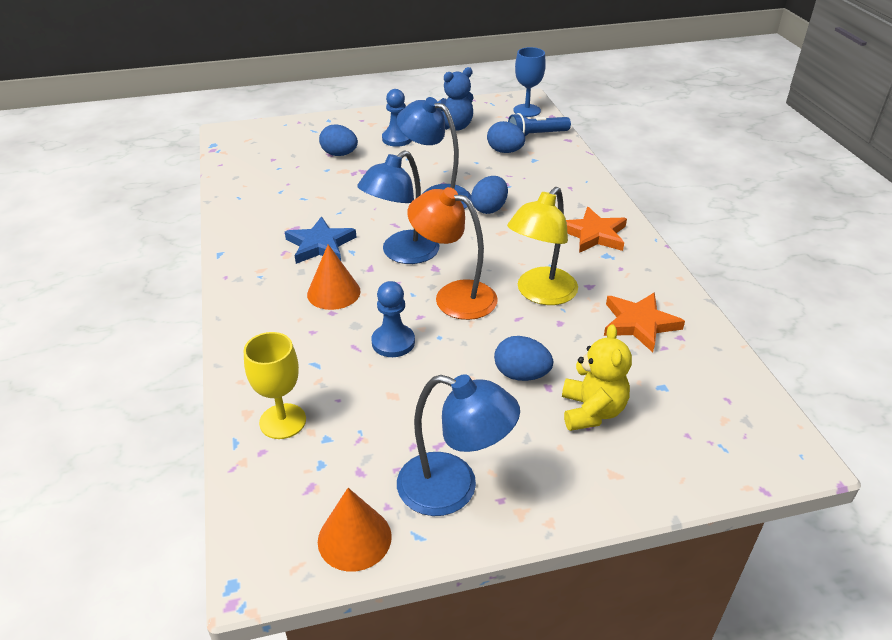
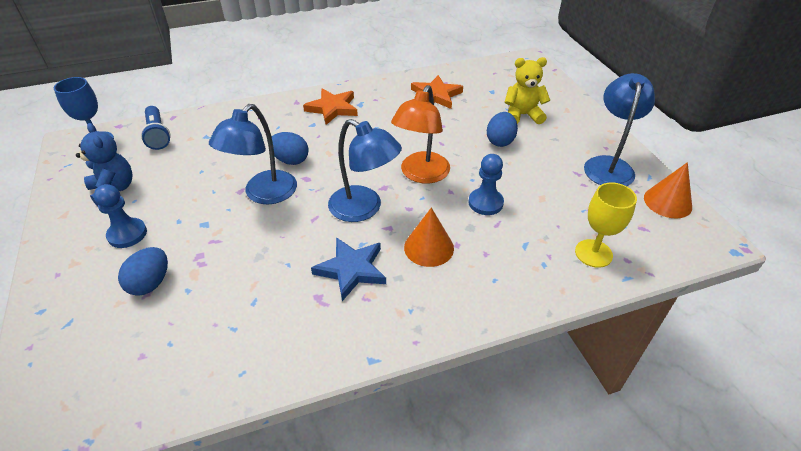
camera: 95 degrees left, 5 degrees up
(505, 151) = (184, 153): blue egg -> none
(540, 294) = (411, 133): yellow lamp -> none

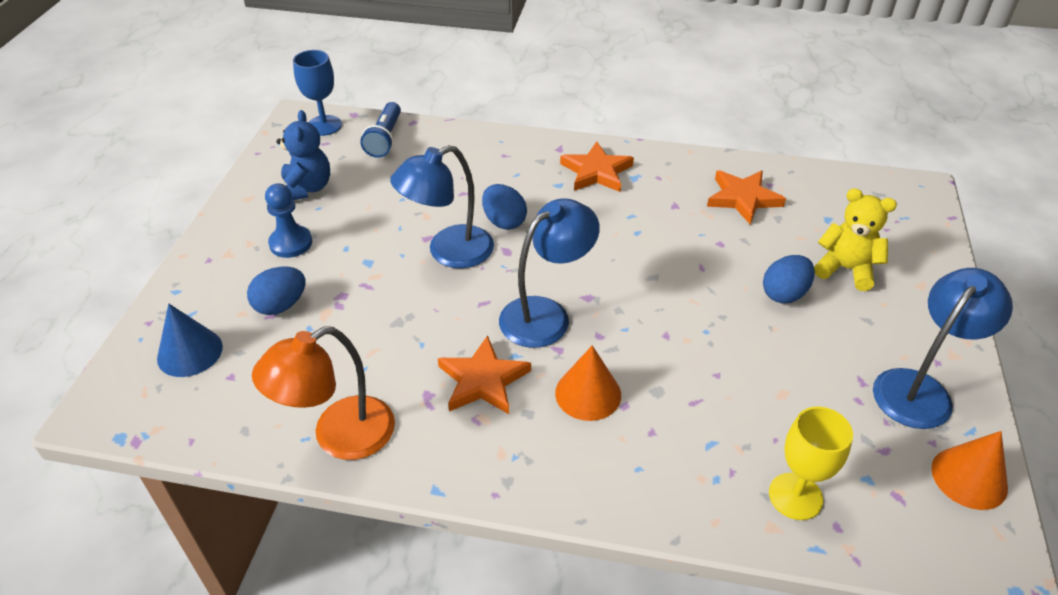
camera: 30 degrees right, 0 degrees up
(88, 353) = (190, 352): none -> blue cone
(351, 270) = (483, 380): blue star -> orange star
(364, 209) = (546, 314): blue lamp -> blue lamp turned 105 degrees counterclockwise
(421, 174) = (645, 299): orange lamp -> orange lamp (339, 436)
(485, 203) = (700, 368): blue pawn -> none

